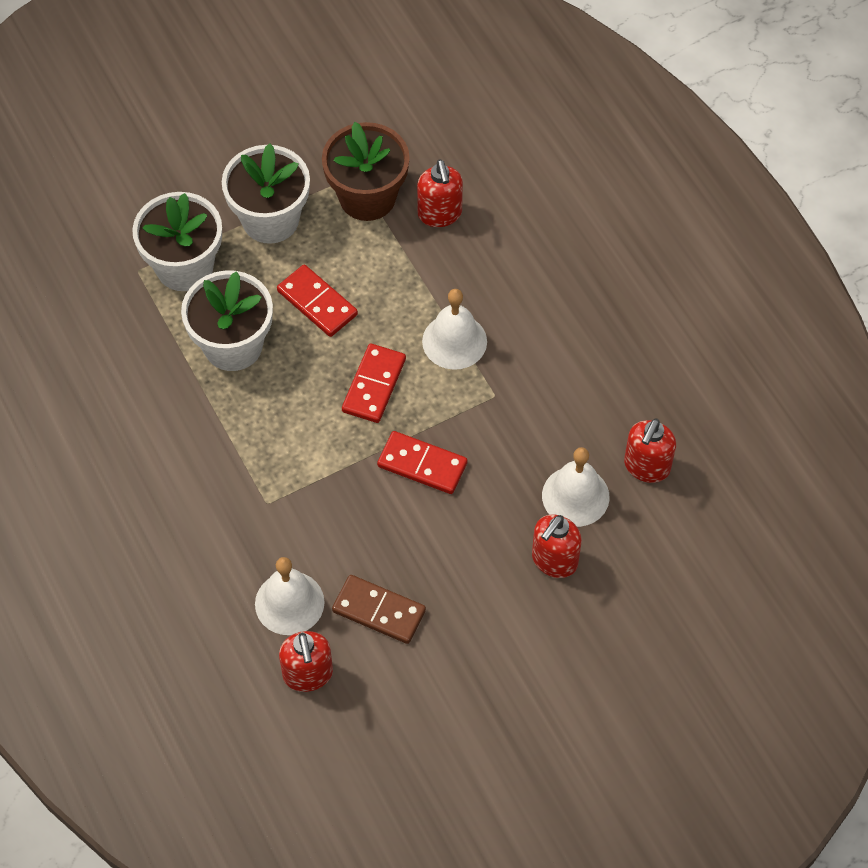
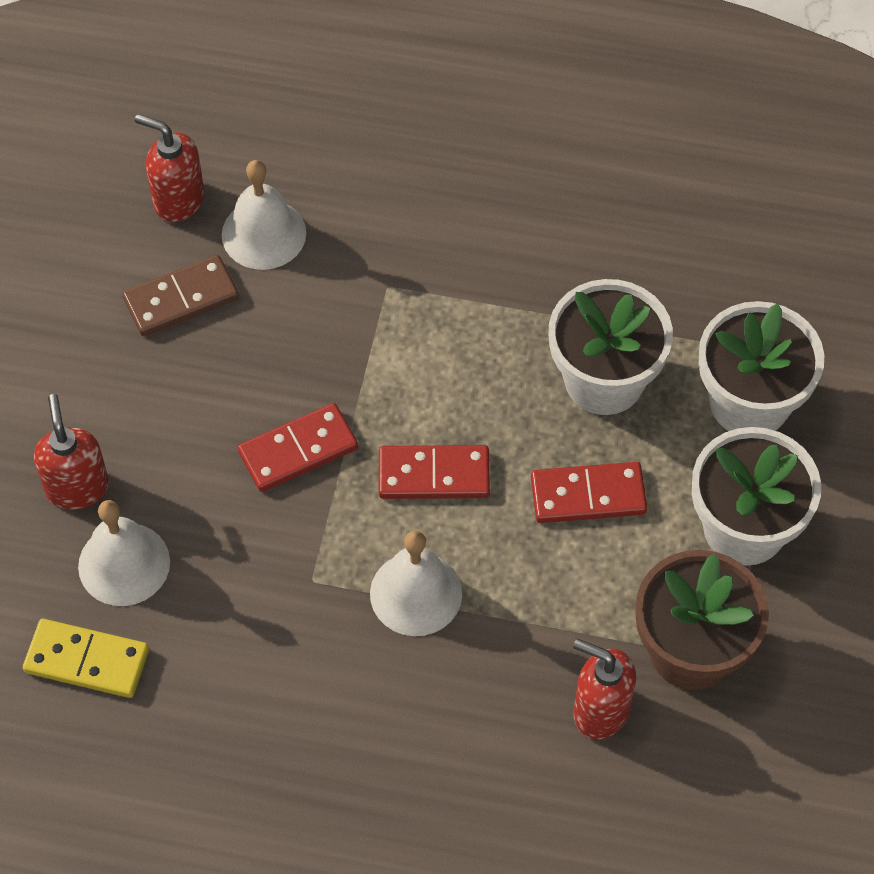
camera: 130 degrees right, 0 degrees up
(374, 385) = (434, 475): red domino -> red domino turned 60 degrees counterclockwise
(646, 467) = (87, 660): red soap dispenser -> yellow domino

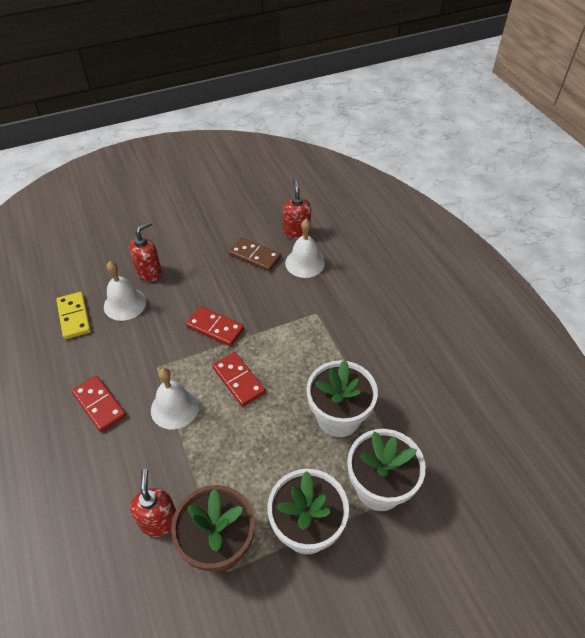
camera: 55 degrees right, 10 degrees down
(588, 495) = (273, 446): red domino -> red domino (99, 404)

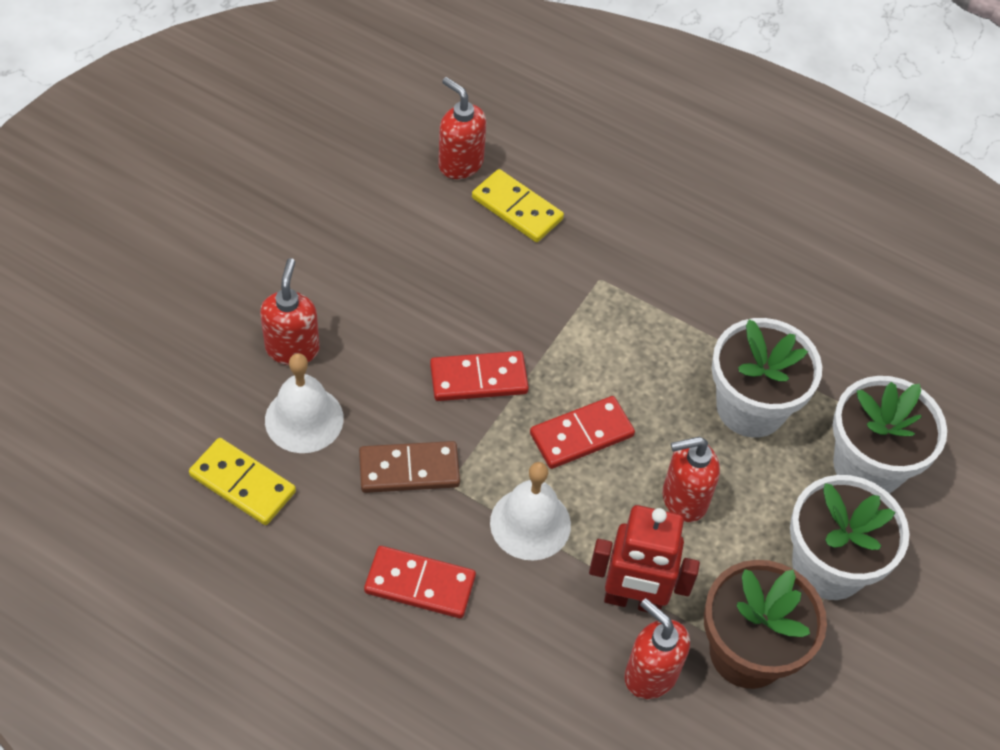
camera: 40 degrees left, 5 degrees up
(187, 477) = (633, 600): none -> red robot
(238, 380) = (581, 435): red domino -> red domino turned 45 degrees counterclockwise
(255, 256) = (432, 235): brown domino -> brown domino (409, 469)
(260, 442) = (683, 499): none -> red soap dispenser
(305, 263) = (517, 209): white bell -> yellow domino

